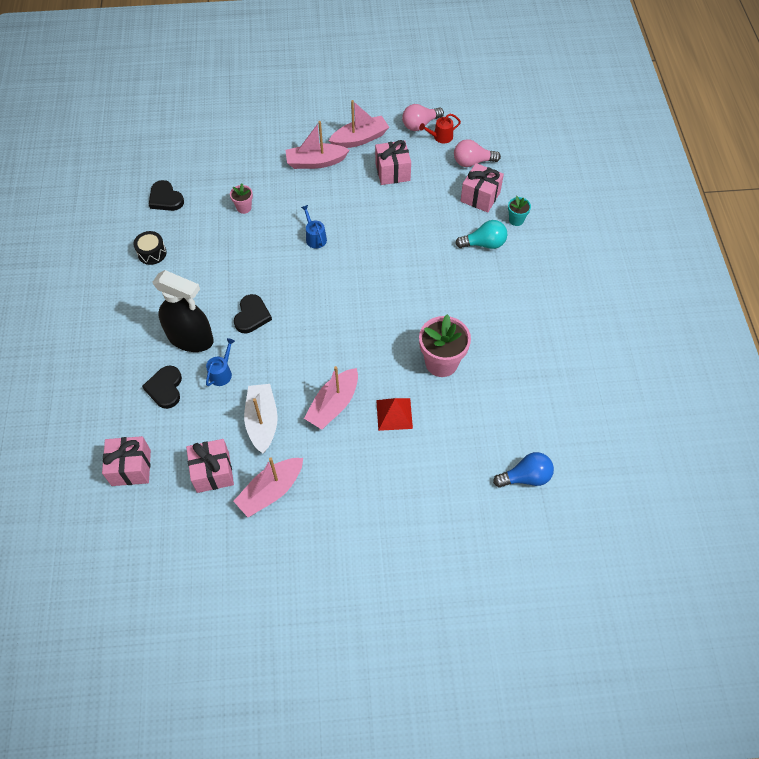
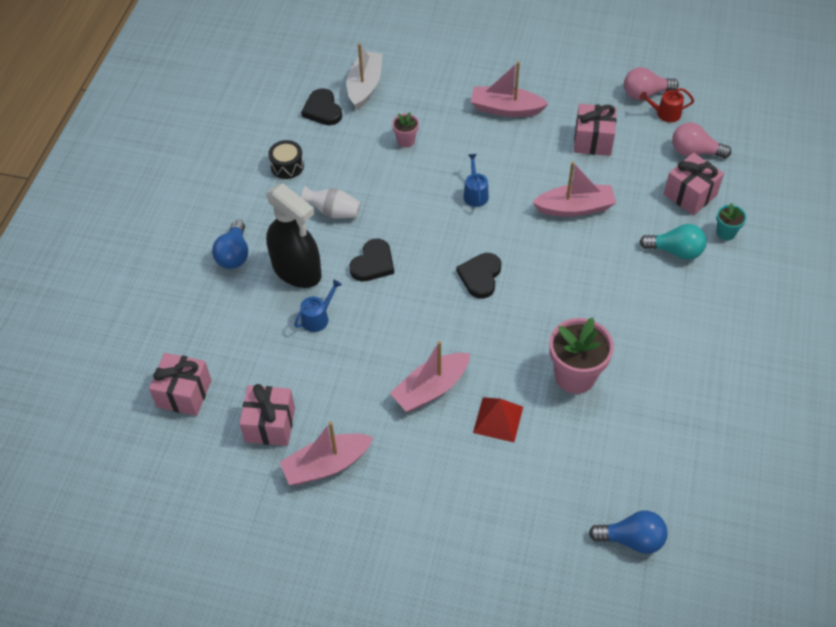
camera: 20 degrees right, 5 degrees down
(132, 339) = (234, 254): none -> blue light bulb
(165, 388) = (250, 318): black heart -> black heart (480, 276)
(204, 282) = (333, 212): none -> white vase
(262, 422) = (344, 385): white boat -> white boat (365, 86)
(360, 139) = (567, 94): pink boat -> pink boat (575, 208)

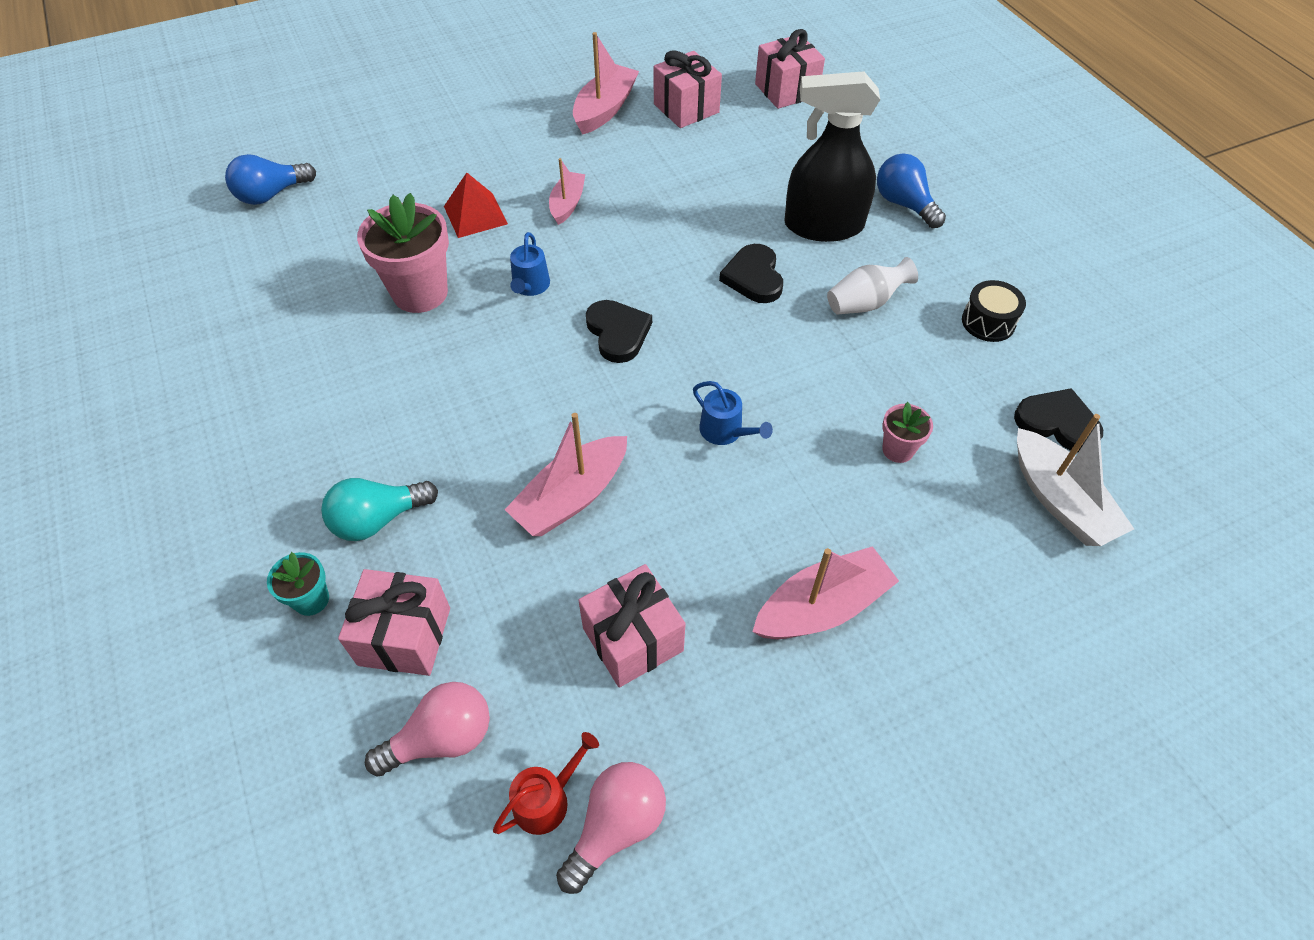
camera: 140 degrees right, 0 degrees up
(317, 318) = (747, 199): blue watering can -> blue watering can (530, 286)
(431, 388) = (567, 204): pink boat -> pink boat, size x0.63

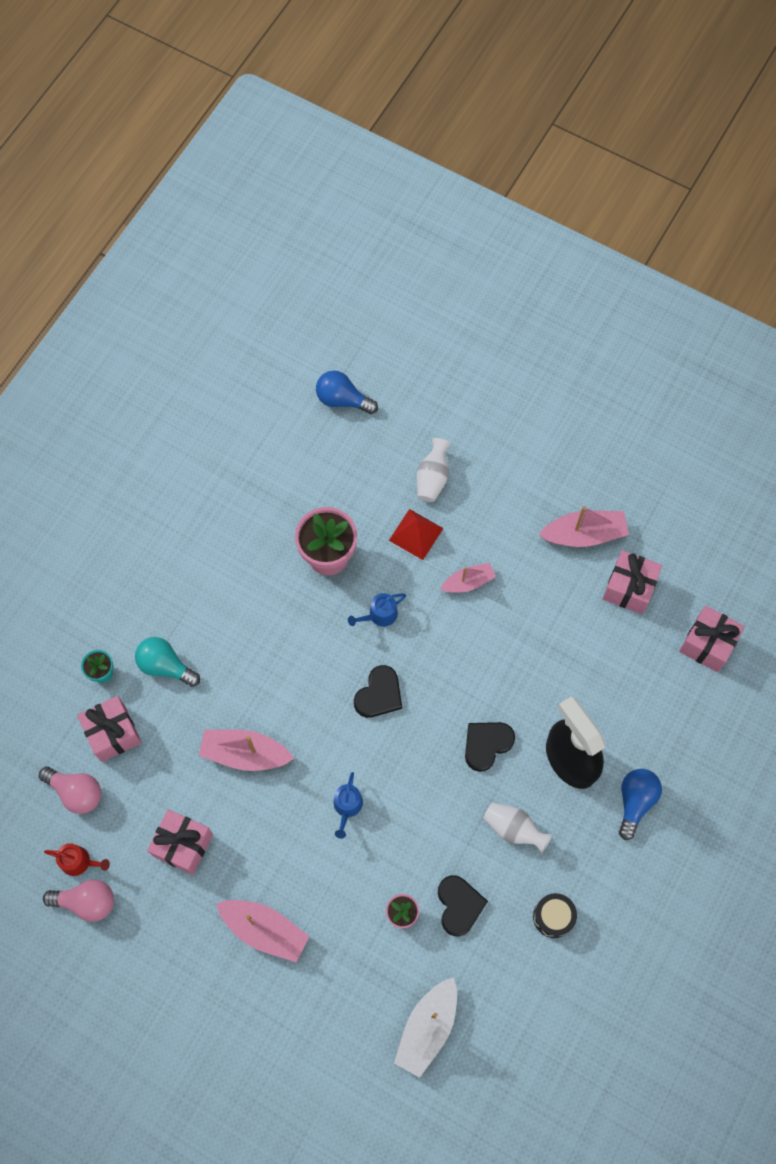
camera: 55 degrees right, 15 degrees up
(433, 175) = (432, 478): none -> white vase
(1057, 423) = (491, 1000): black heart -> black heart (459, 905)

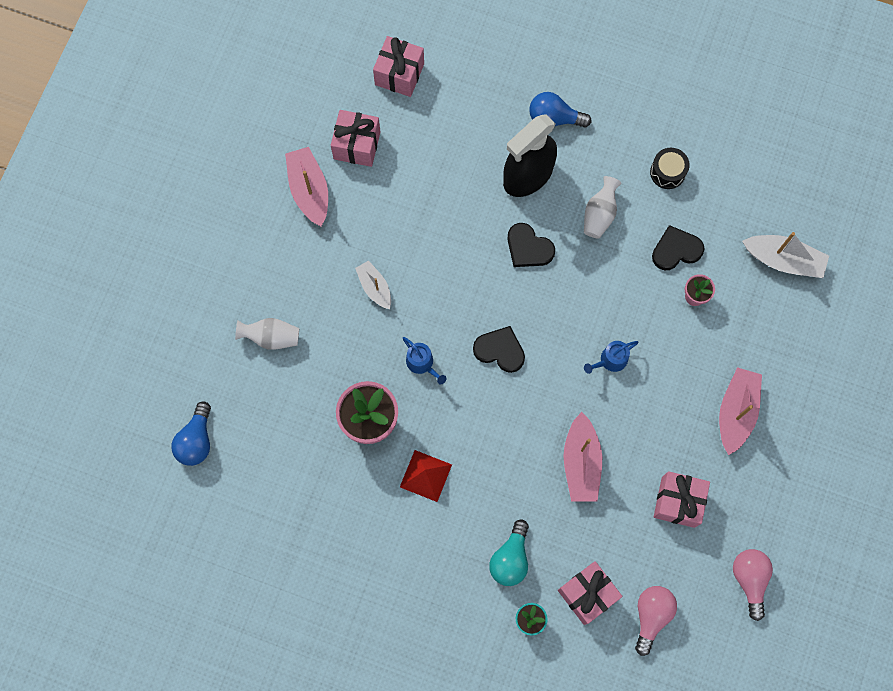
camera: 100 degrees left, 5 degrees up
(79, 861) = (715, 596): red watering can -> none
(347, 806) = (610, 360): blue watering can -> blue watering can turned 150 degrees clockwise
(416, 534) = (333, 343): red pyramid -> red pyramid (426, 476)
(468, 582) = (375, 287): pink boat -> white boat

